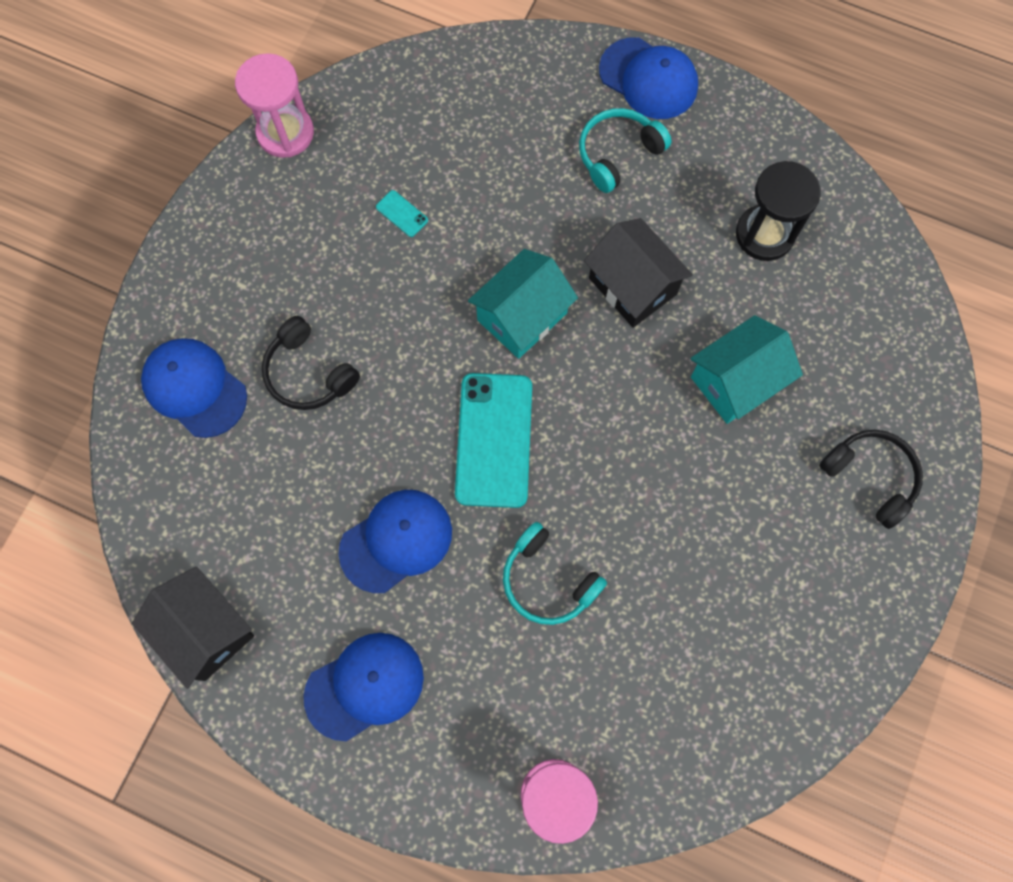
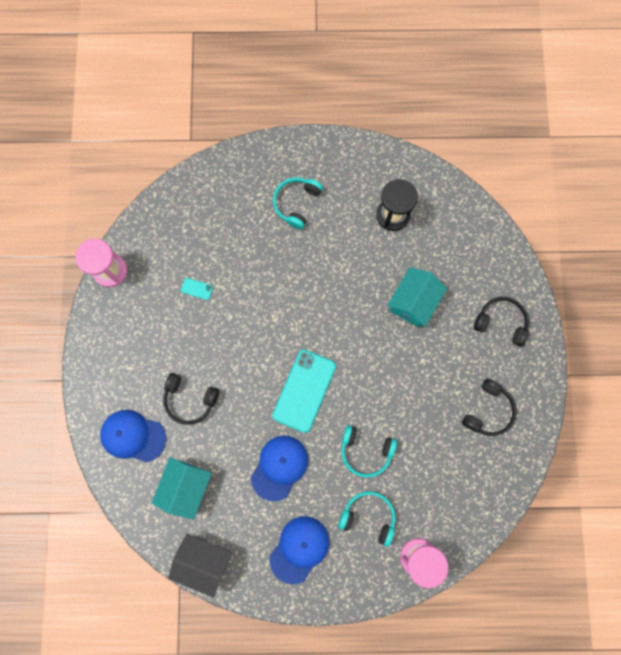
camera: 25 degrees left, 5 degrees up
(494, 440) = (304, 390): turquoise phone -> turquoise phone turned 45 degrees clockwise
(503, 688) = (368, 516): none -> turquoise headphones
(522, 316) = (288, 317): turquoise house -> turquoise house (186, 486)
(632, 286) = (337, 274): black house -> none
(648, 79) = (293, 153): blue cap -> none
(784, 609) = (488, 410): none -> black headphones

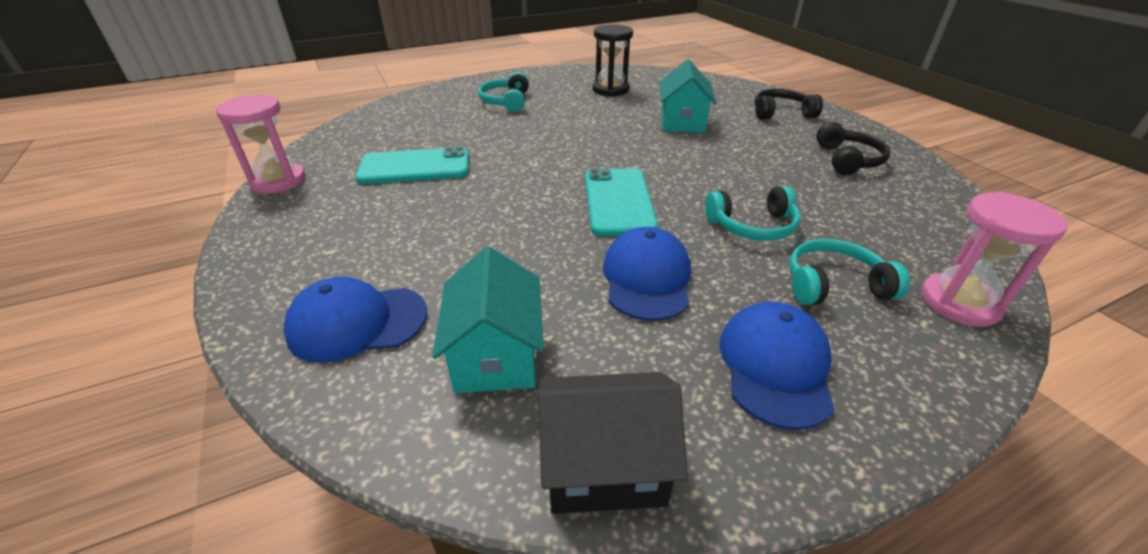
camera: 25 degrees left, 40 degrees down
(190, 400) = (450, 253): black headphones -> none
(197, 289) = (415, 167): turquoise phone -> turquoise phone, size x2.49

